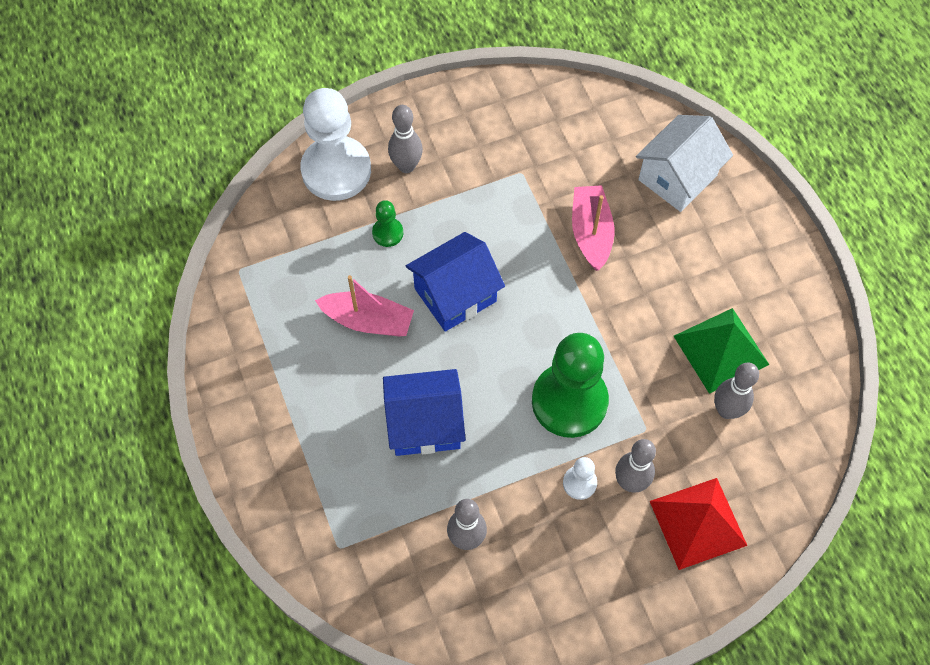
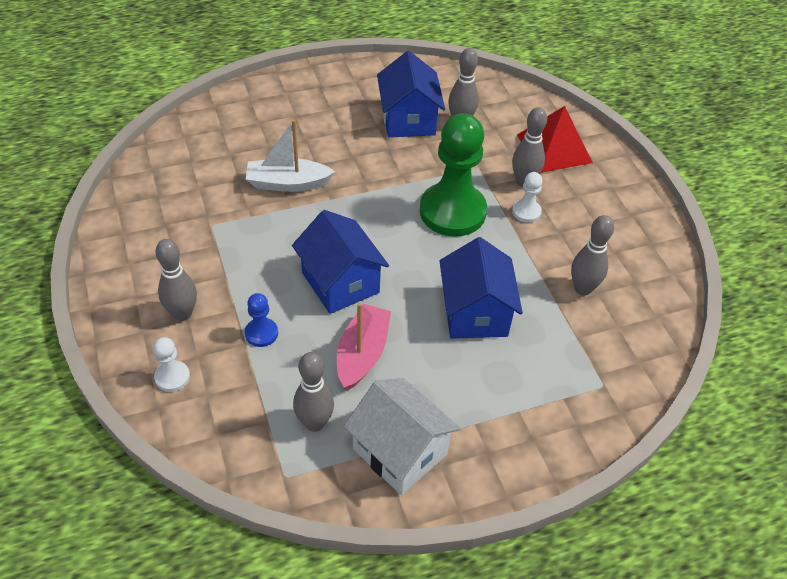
camera: 90 degrees left, 15 degrees down
(291, 287) = (314, 423): none -> grey bowling pin
(336, 170) = (172, 377): white pawn -> white pawn, size x0.43
(387, 233) = (261, 333): green pawn -> blue pawn
(591, 232) = (287, 183): pink boat -> white boat
(677, 177) = (242, 125): white house -> white house (399, 451)
(720, 350) = (408, 119): green pyramid -> blue house

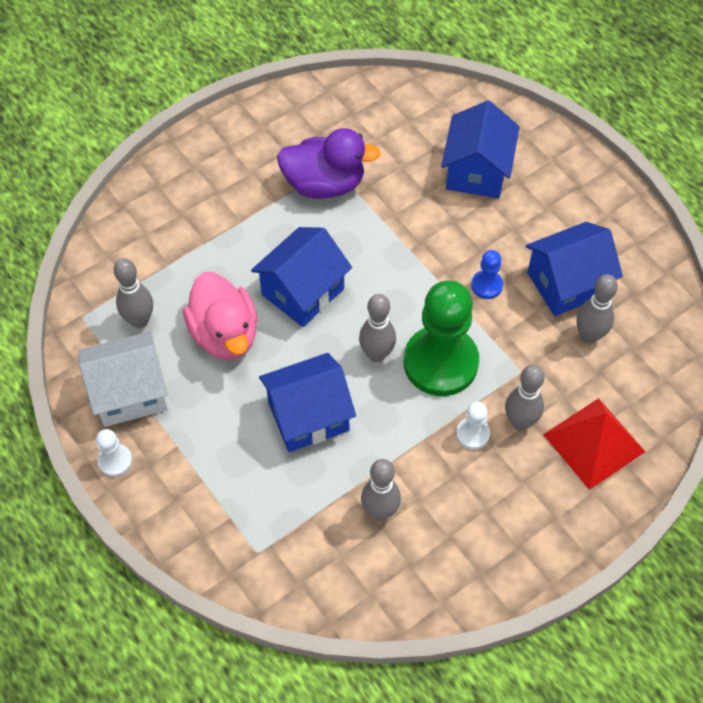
camera: 75 degrees right, 10 degrees up
(172, 377) = (153, 204): white pawn -> white pawn (115, 461)
(182, 314) = (221, 186): grey bowling pin -> grey bowling pin (377, 354)
(227, 236) = (324, 184): none -> purple duck
(261, 333) = (221, 250): blue pawn -> blue pawn (486, 285)
(272, 136) = (477, 171): none -> blue house
(287, 183) = (415, 207): white boat -> none
(362, 354) = (225, 334): pink boat -> pink duck
(399, 451) = (130, 393): white house -> white house turned 45 degrees clockwise

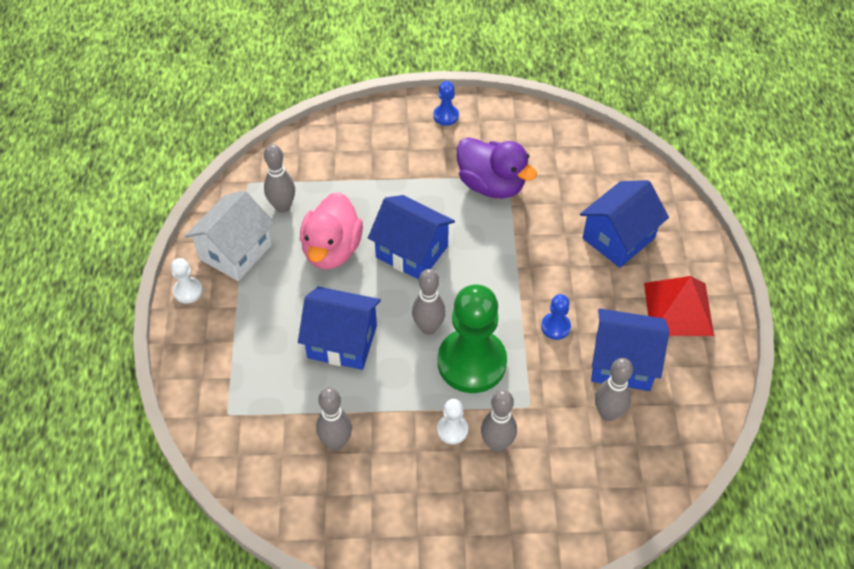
camera: 35 degrees right, 5 degrees down
(130, 393) = (235, 251): white house -> white house turned 75 degrees counterclockwise
(226, 139) = (446, 116): none -> blue pawn
(303, 291) = (412, 252): blue house -> blue house turned 45 degrees clockwise
(594, 442) = (543, 497): red pyramid -> red pyramid (678, 308)

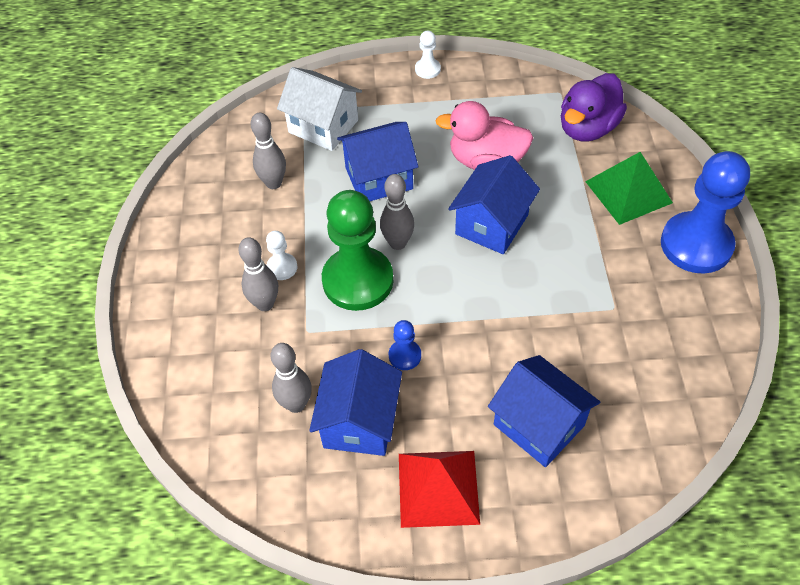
camera: 90 degrees right, 0 degrees up
(235, 251) = (475, 94): white house -> white house (323, 126)
(282, 207) = (534, 120): grey bowling pin -> none
(342, 341) = (379, 178): blue house -> blue house turned 60 degrees clockwise
(383, 150) = (628, 192): none -> green pyramid
(446, 116) = (696, 245): blue pawn -> blue pawn, size x2.30
(491, 185) = (598, 292): purple duck -> purple duck (587, 128)

